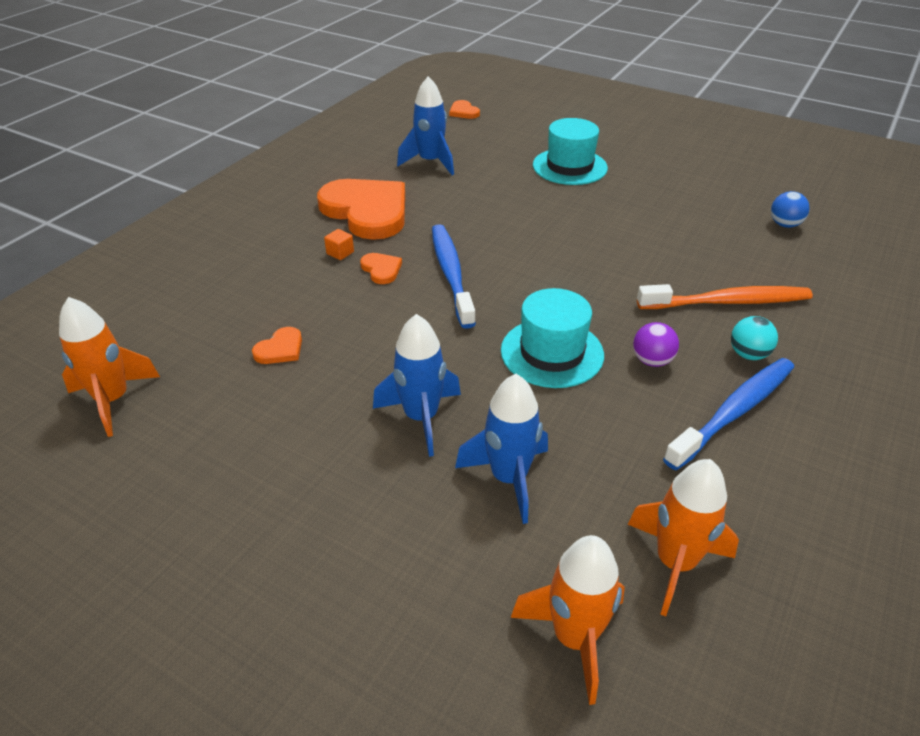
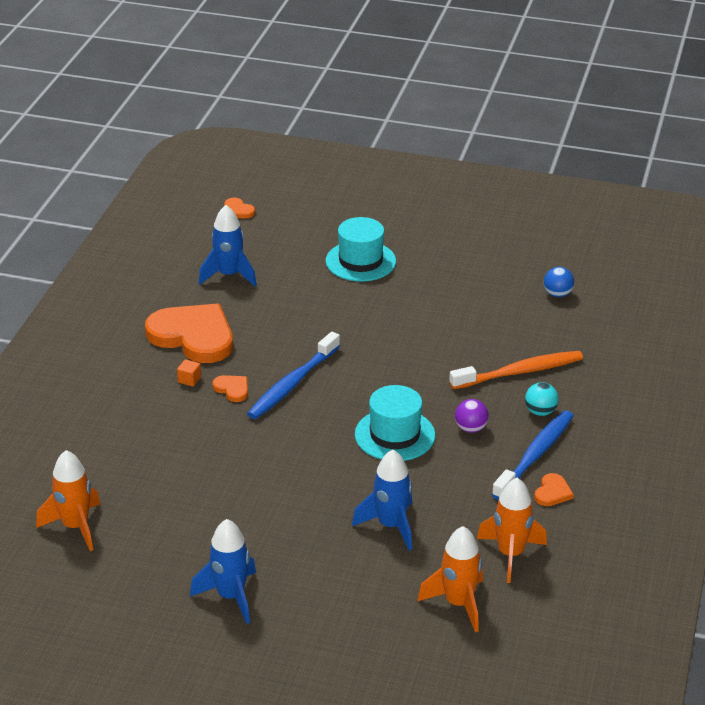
camera: 15 degrees left, 5 degrees down
(280, 349) = (183, 467): orange heart -> orange heart (552, 492)
(421, 418) = (314, 498): blue rocket -> blue rocket (231, 596)
(451, 274) = (292, 384): blue toothbrush -> blue toothbrush turned 120 degrees counterclockwise

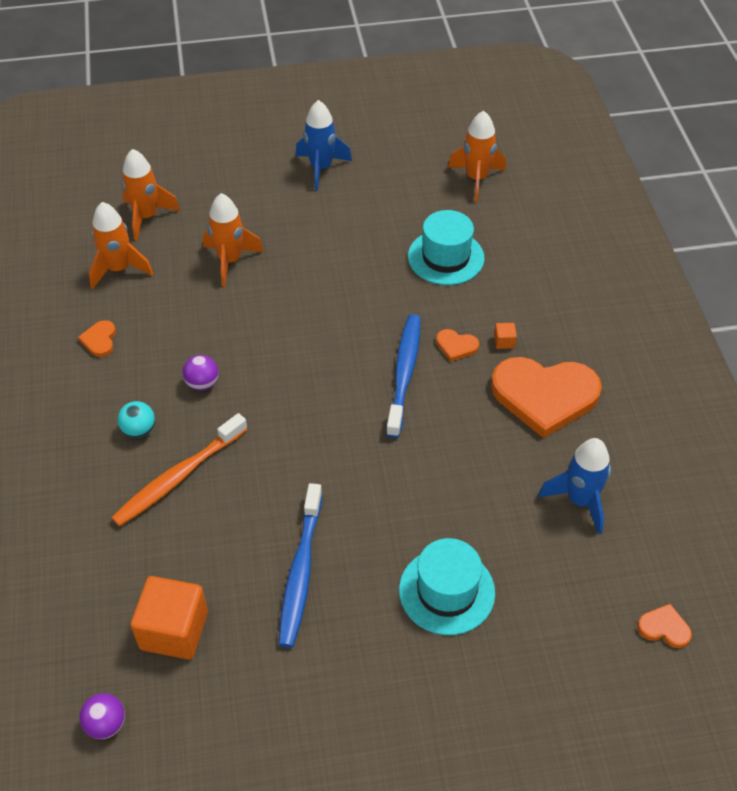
camera: 155 degrees right, 15 degrees up
(391, 526) = (230, 261): blue rocket -> orange rocket
(394, 435) = (272, 350): turquoise hat -> turquoise hat (446, 257)
(535, 455) = (128, 374): blue toothbrush -> blue toothbrush (301, 571)
(557, 294) = (174, 630): blue ball -> orange cube
(618, 267) = (106, 724): none -> purple ball

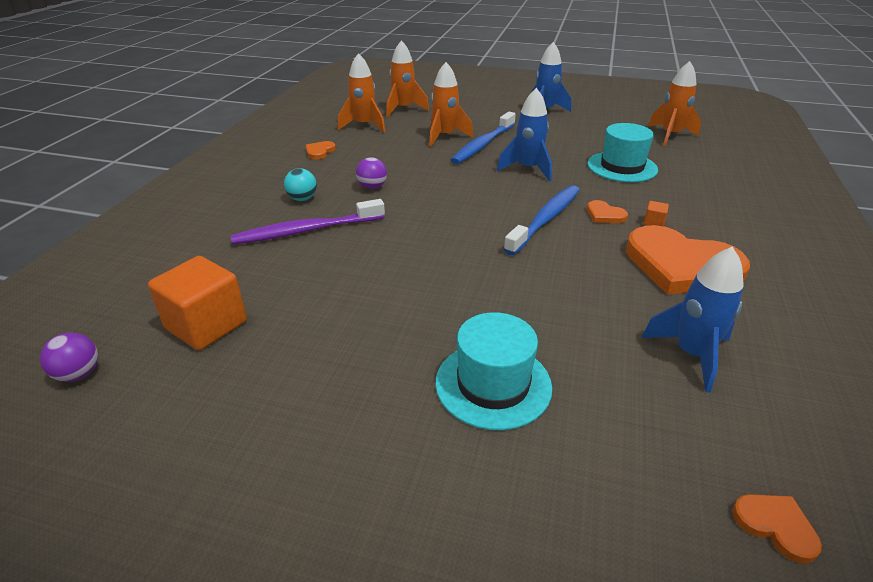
camera: 25 degrees right, 15 degrees down
(179, 477) = (307, 231): orange toothbrush -> purple toothbrush
(301, 571) = (355, 320): blue toothbrush -> blue toothbrush (483, 145)
(351, 294) = (527, 169): none -> blue rocket

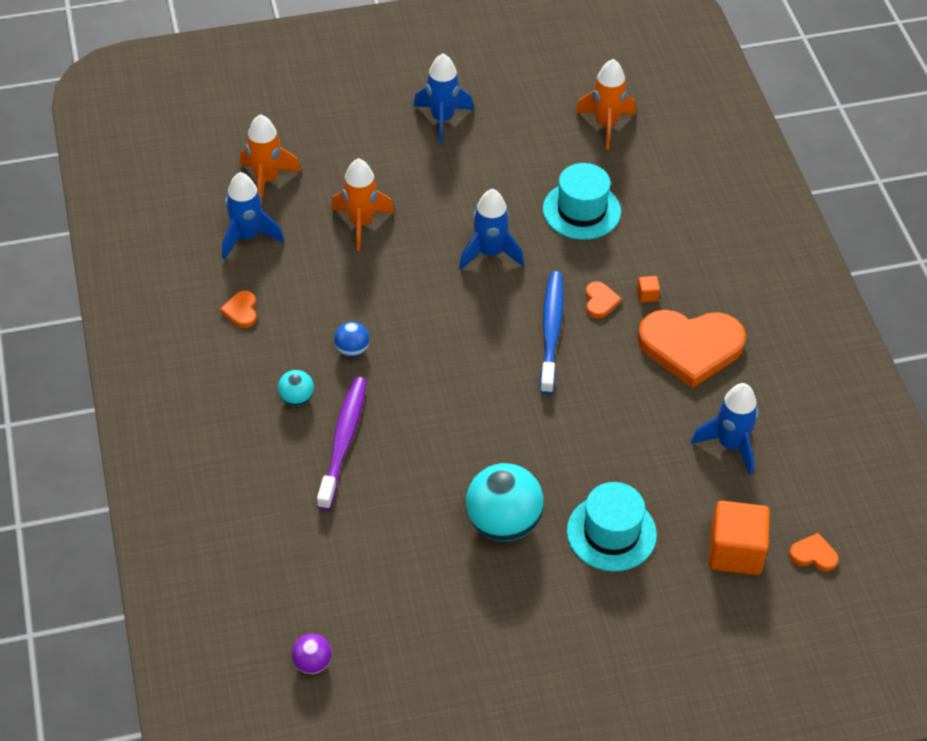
camera: 30 degrees left, 15 degrees up
(206, 325) = (361, 580): orange cube -> orange cube (735, 552)
(307, 231) = (343, 441): purple toothbrush -> purple toothbrush turned 150 degrees clockwise
(364, 126) = (248, 237): orange rocket -> blue rocket
(372, 187) = (352, 350): purple ball -> blue ball
(383, 332) = (503, 523): none -> turquoise ball
(483, 145) = (415, 223): blue toothbrush -> none
(604, 215) = (600, 301): orange heart -> orange heart turned 105 degrees counterclockwise

